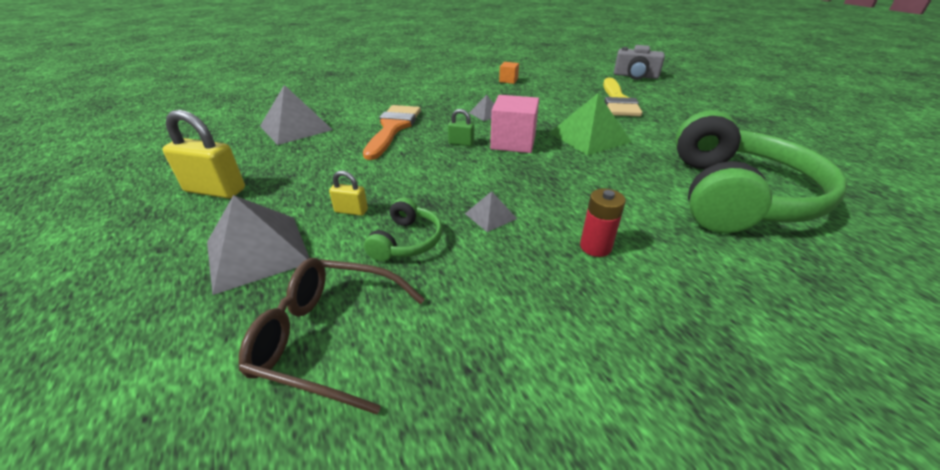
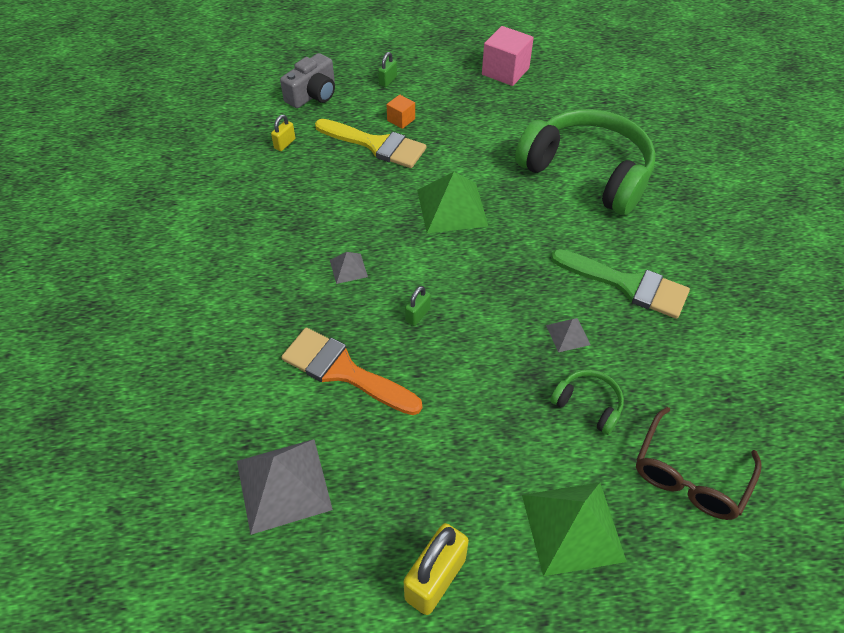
camera: 70 degrees left, 15 degrees up
(257, 251) = (572, 527): grey pyramid -> green pyramid
(351, 211) = (526, 441): yellow padlock -> yellow padlock (284, 144)
(508, 80) = (249, 209): orange cube -> orange cube (401, 120)
(513, 142) = (436, 270): pink cube -> pink cube (505, 71)
(595, 247) = (627, 285): red battery -> green brush
(692, 93) = (387, 81): none -> green padlock

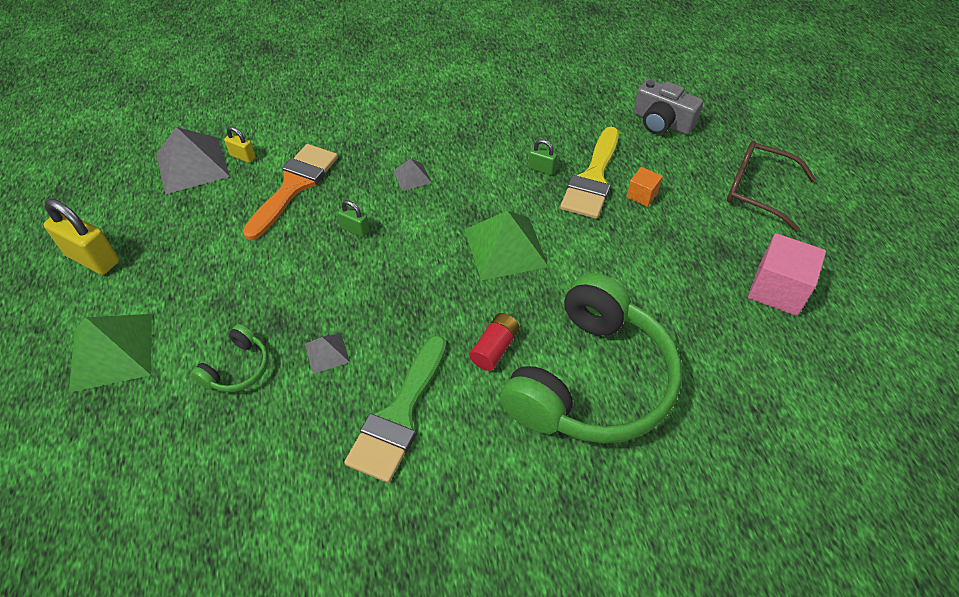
camera: 85 degrees right, 0 degrees up
(284, 144) = (576, 113): yellow padlock -> yellow padlock (243, 156)
(387, 81) = (709, 178): green padlock -> green padlock (541, 169)
(560, 223) = (494, 348): none -> red battery
(690, 474) = (142, 457): brown glasses -> brown glasses (759, 191)

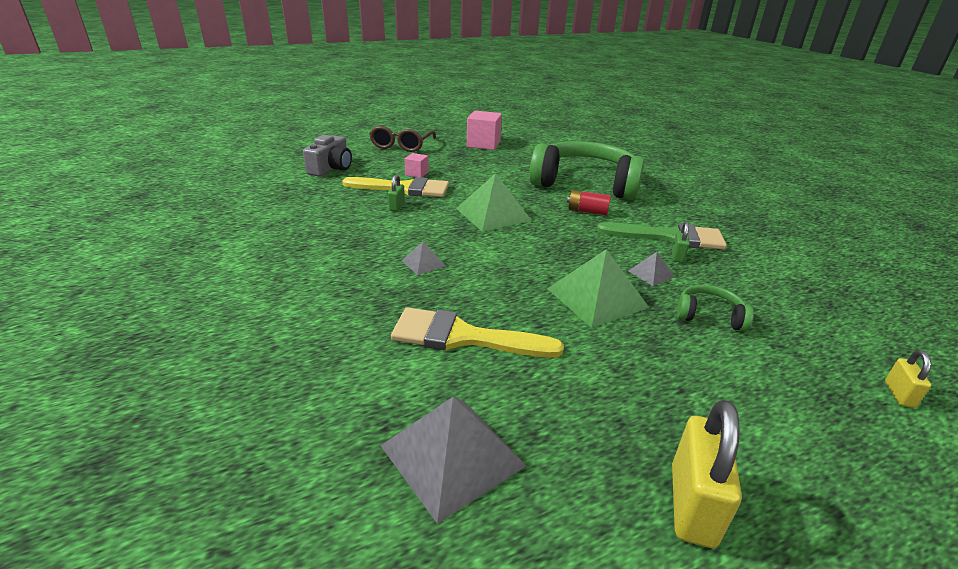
camera: 105 degrees left, 20 degrees down
(112, 351) = (782, 413): green pyramid -> green pyramid (596, 298)
(243, 156) = (419, 400): yellow padlock -> yellow padlock (899, 394)
(294, 186) = (463, 337): orange brush -> yellow brush
(355, 230) = (510, 283): green padlock -> green padlock (677, 256)
(642, 195) = (417, 173): orange cube -> pink cube

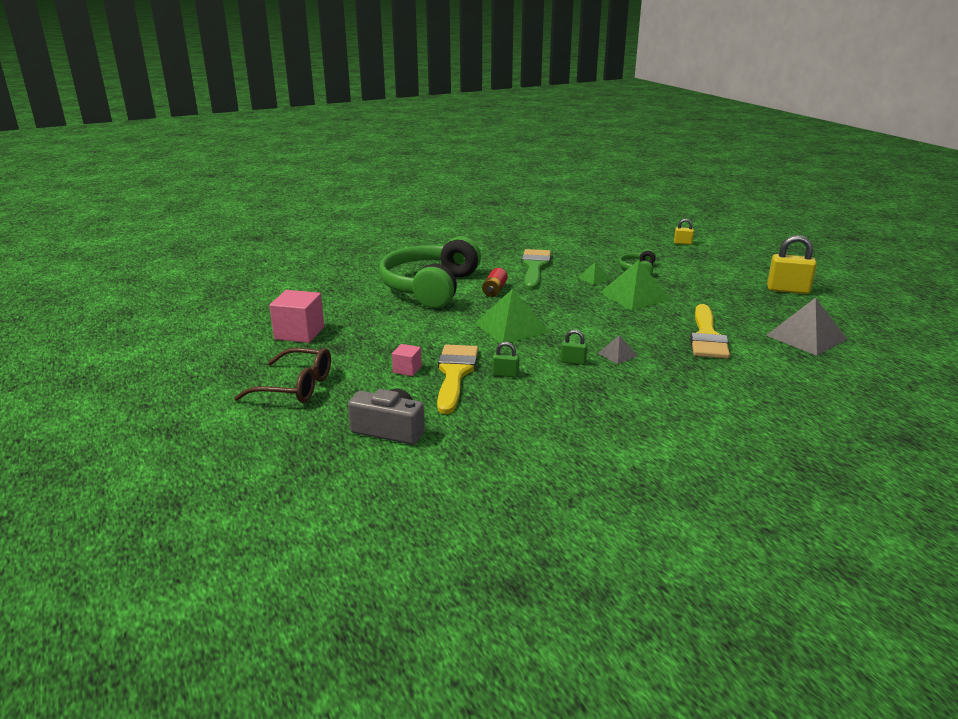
camera: 90 degrees left, 5 degrees down
(651, 273) = (594, 278): grey pyramid -> green pyramid
(677, 256) = (564, 268): green padlock -> green padlock (573, 361)

